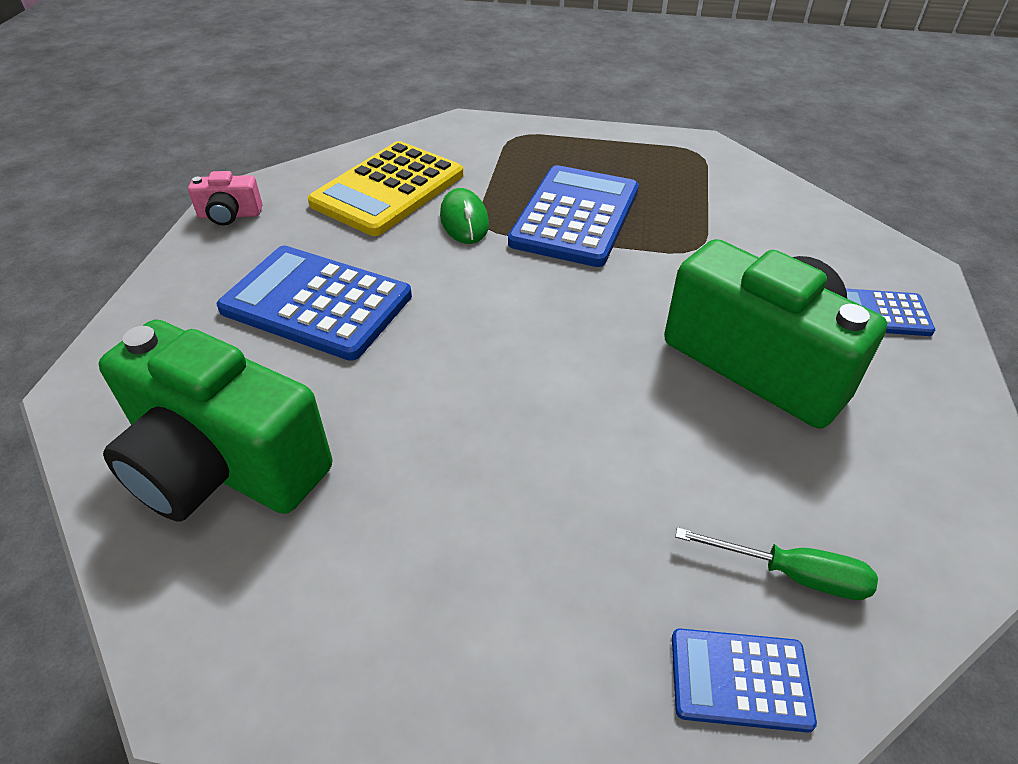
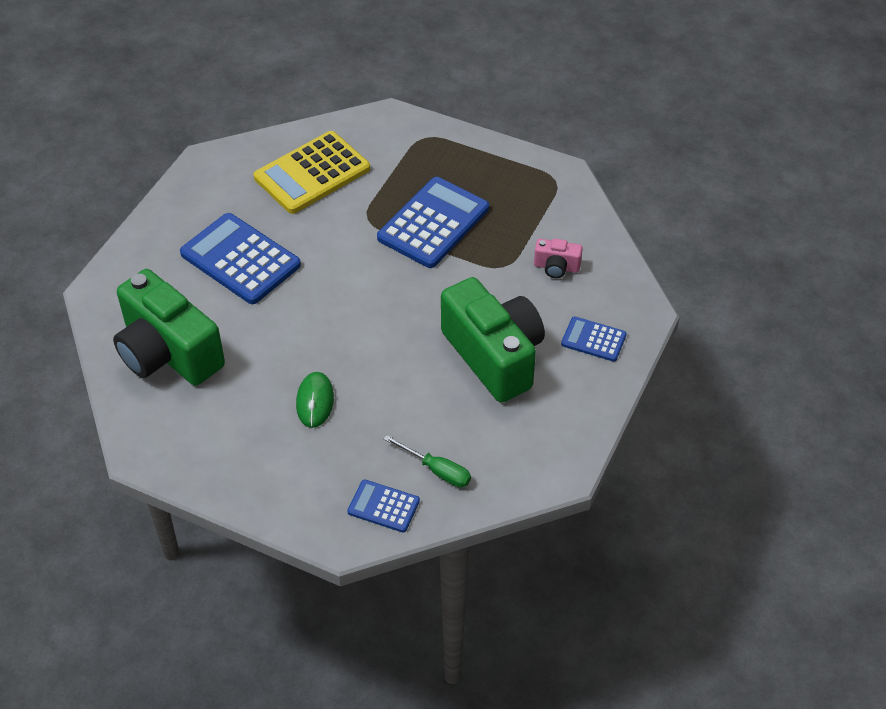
camera: 15 degrees right, 5 degrees up
(230, 215) = (199, 176): pink camera -> pink camera (556, 267)
(464, 220) = (355, 211): green mouse -> green mouse (315, 401)

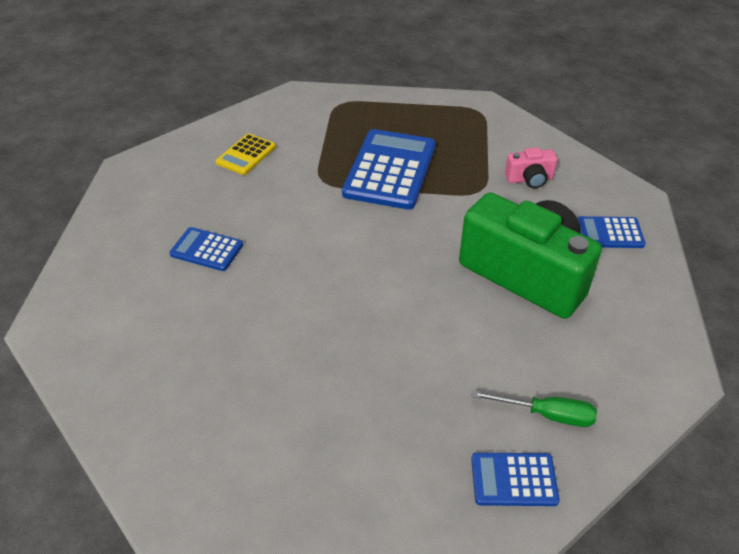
camera: 20 degrees left, 5 degrees down
(168, 353) = (162, 371): green camera -> none
(240, 259) = (206, 250): blue calculator -> blue calculator, size x0.52
(312, 173) = (246, 155): yellow calculator -> yellow calculator, size x0.52
(315, 401) = (364, 377): green mouse -> none

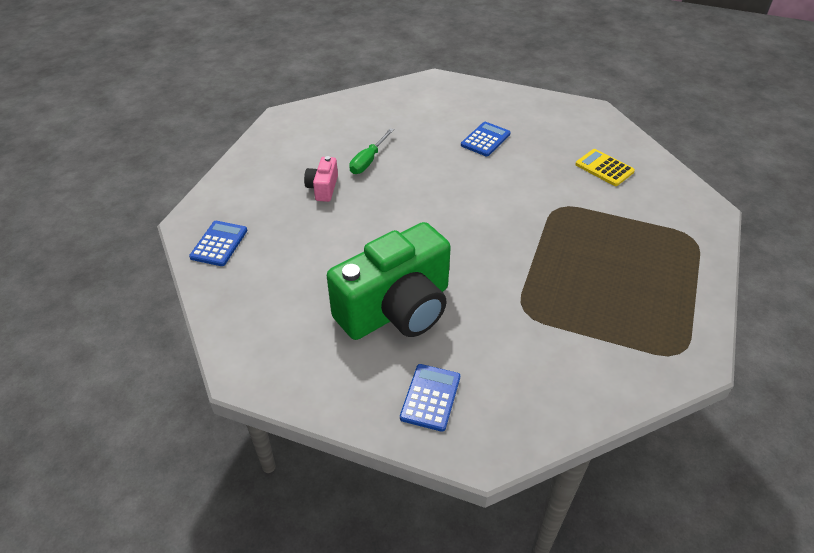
camera: 105 degrees right, 0 degrees up
(390, 170) = (569, 252): blue calculator -> none
(529, 179) = (536, 358): pink camera -> pink camera (323, 188)
(546, 414) = (254, 275): green screwdriver -> green screwdriver (368, 161)

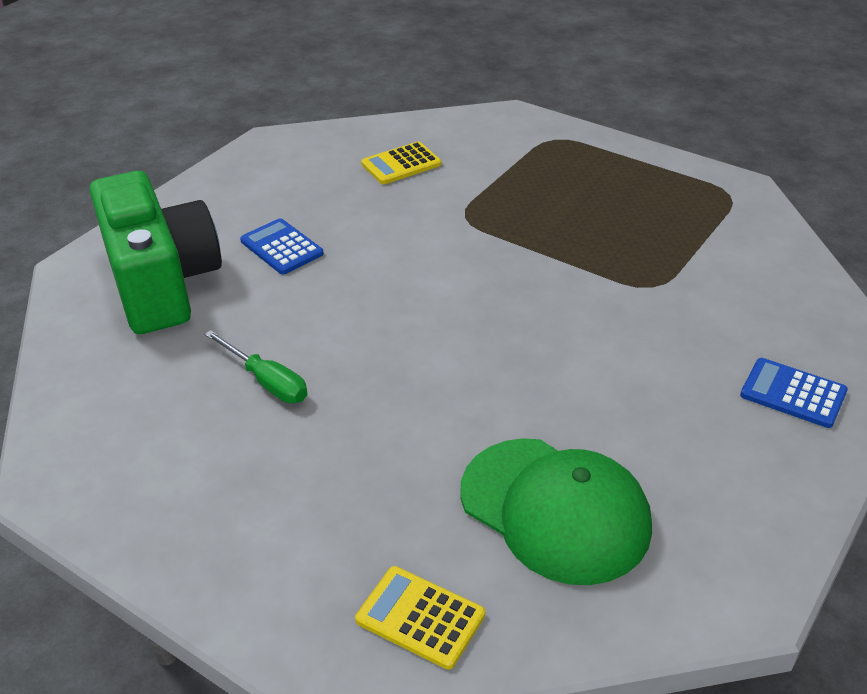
camera: 75 degrees left, 5 degrees down
(219, 244) = (420, 617): blue calculator -> yellow calculator
(296, 284) = (555, 510): none -> green cap
(323, 188) = (317, 449): pink camera -> none
(397, 309) = (632, 401): green camera -> green camera (162, 283)

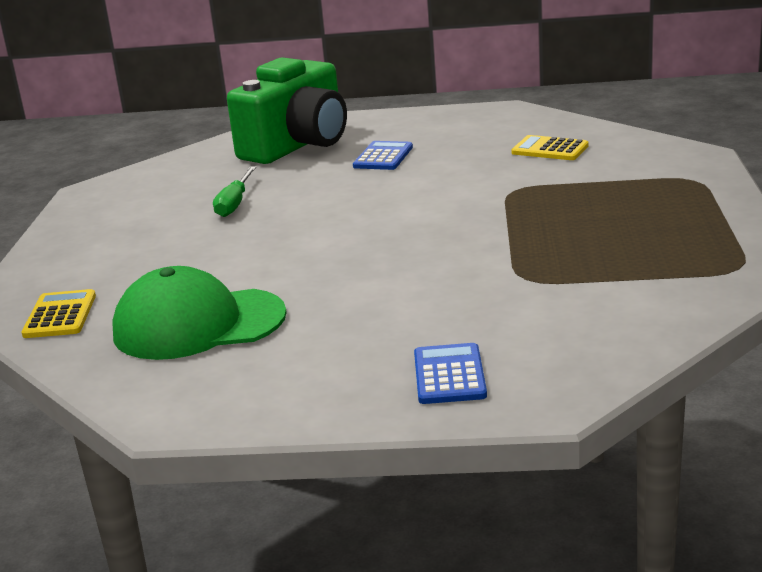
camera: 60 degrees right, 15 degrees down
(555, 510) = (198, 324): green cap -> green cap turned 75 degrees clockwise

